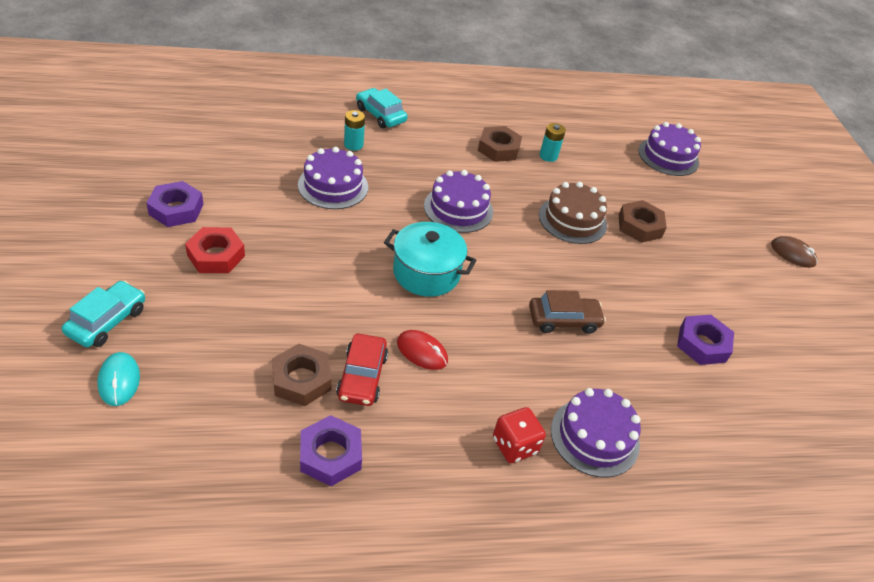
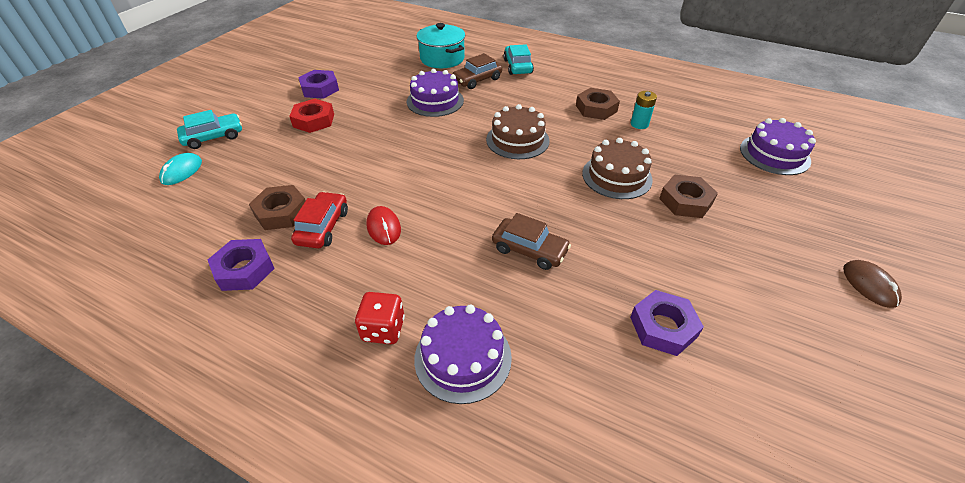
camera: 40 degrees right, 0 degrees up
(353, 145) = (477, 80): turquoise battery -> brown car
(362, 376) = (323, 227): red car -> red car turned 150 degrees clockwise
(426, 273) = (445, 175): turquoise pot -> turquoise pot (442, 58)
(458, 209) = (517, 140): purple cake -> brown cake

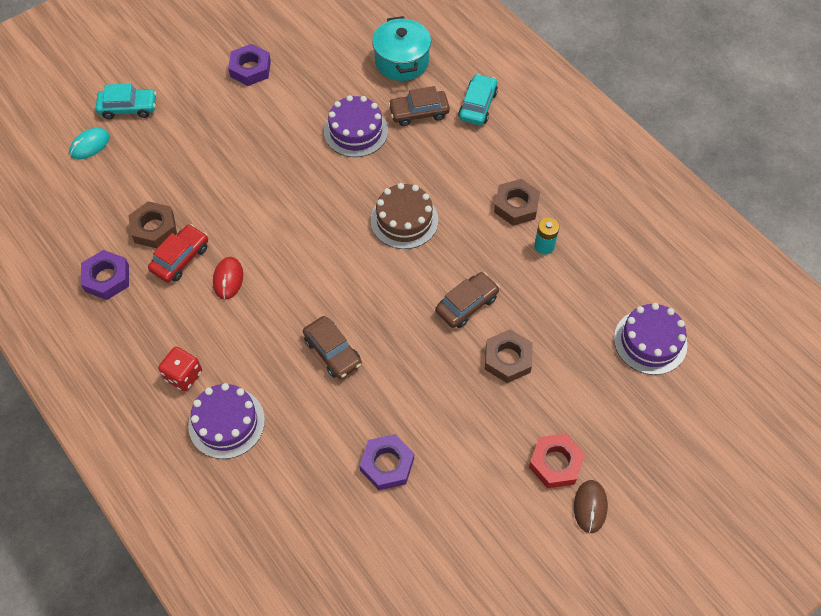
camera: 25 degrees right, 15 degrees up
(313, 120) = (225, 117): red nut -> red nut (555, 463)
(616, 176) = (466, 304): brown cake -> brown car

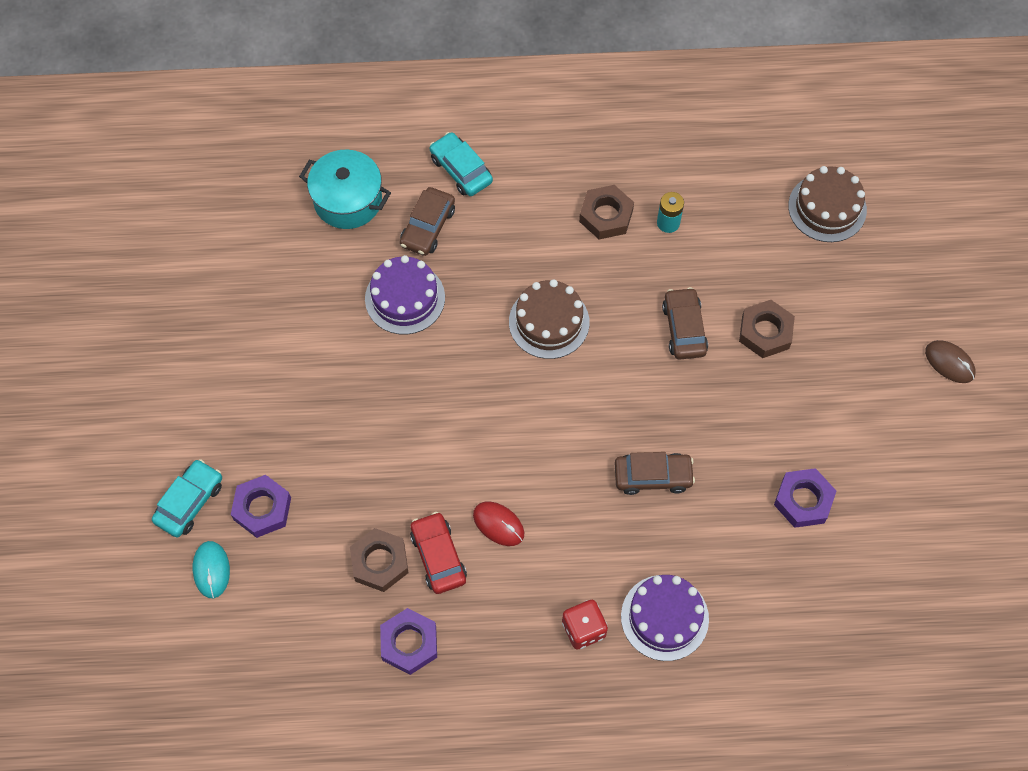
camera: 55 degrees left, 5 degrees up
(250, 69) = (236, 348): purple nut -> purple nut (262, 508)
(555, 463) = (892, 362): red nut -> none
(650, 341) = (827, 208): purple cake -> brown cake

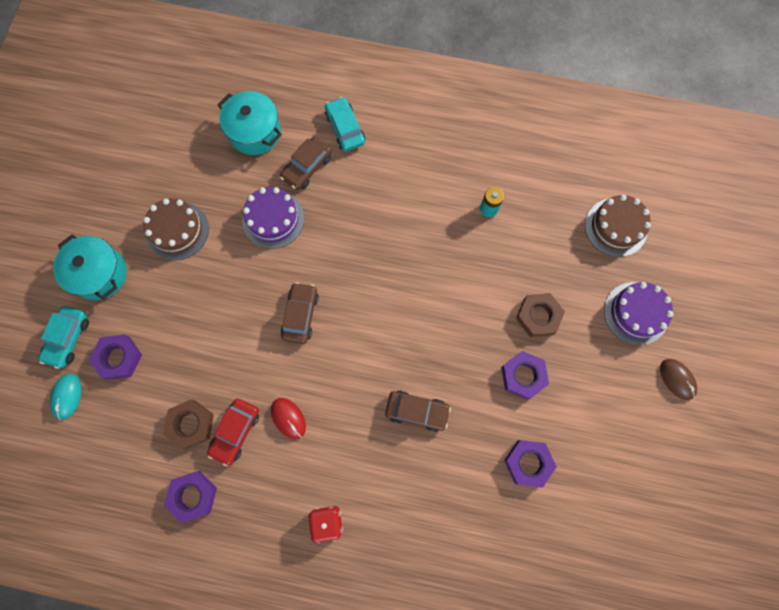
camera: 15 degrees right, 10 degrees up
(189, 502) = (68, 338): turquoise car -> turquoise car turned 150 degrees clockwise
(204, 416) = (99, 274): none -> turquoise pot
(438, 556) = (235, 432): red car -> red car turned 150 degrees counterclockwise
(549, 322) = (375, 265): brown cake -> brown cake (177, 230)
(606, 216) = (443, 191): brown nut -> none
(664, 617) = (392, 530): purple cake -> purple cake (636, 313)
(684, 328) = (476, 297): brown car -> brown car (300, 315)
(767, 404) = (523, 376): none -> purple nut

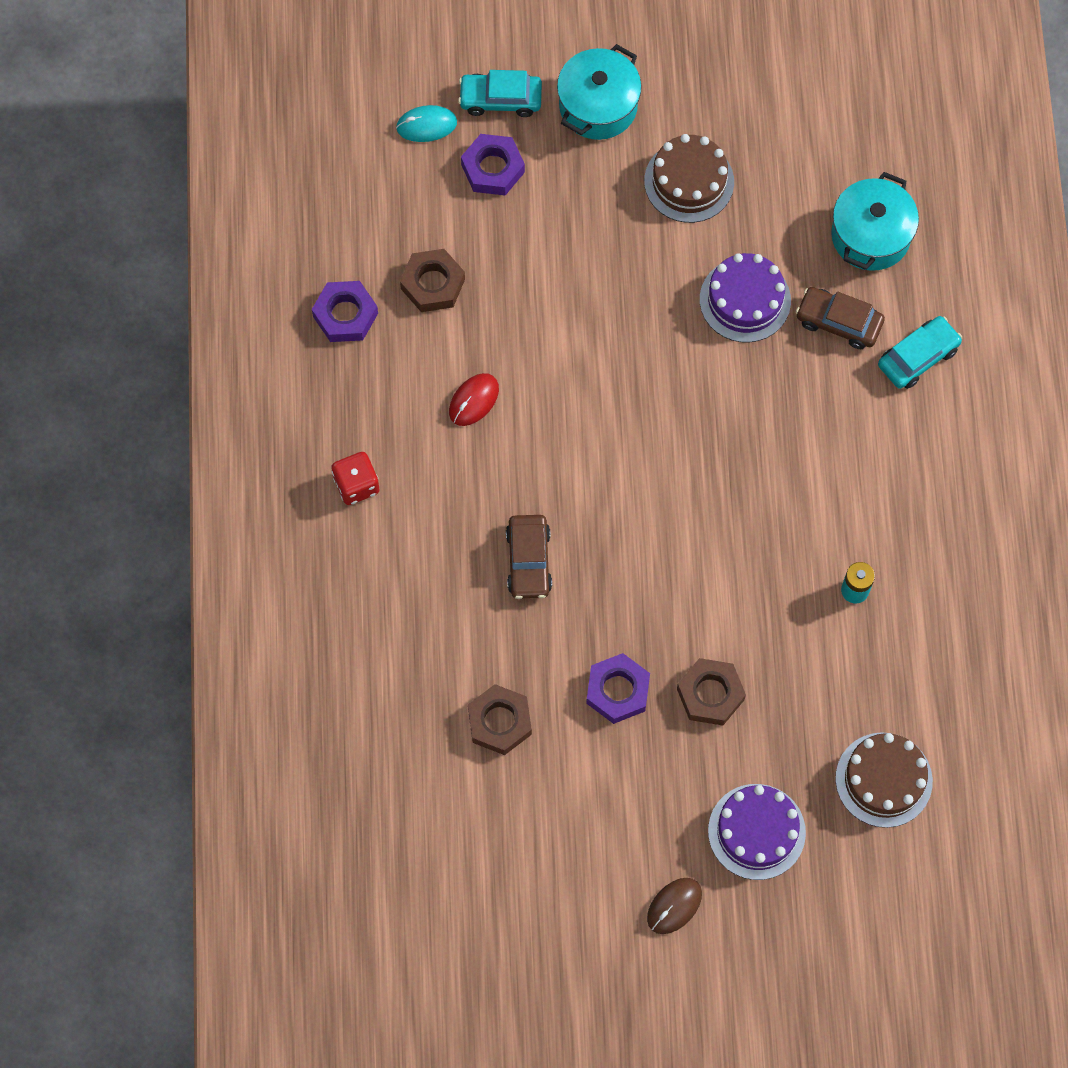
camera: 75 degrees right, 5 degrees down
(235, 432) = (438, 341): red car -> none
(300, 315) = (617, 376): brown car -> none
(528, 463) = (499, 722): purple nut -> brown nut

